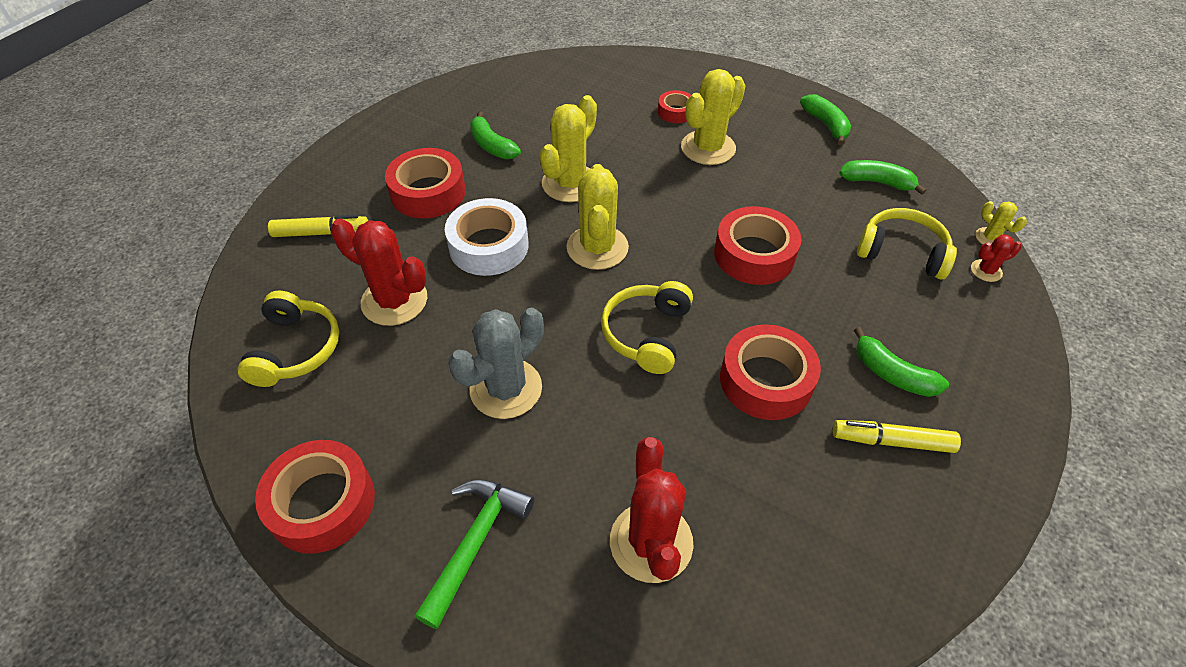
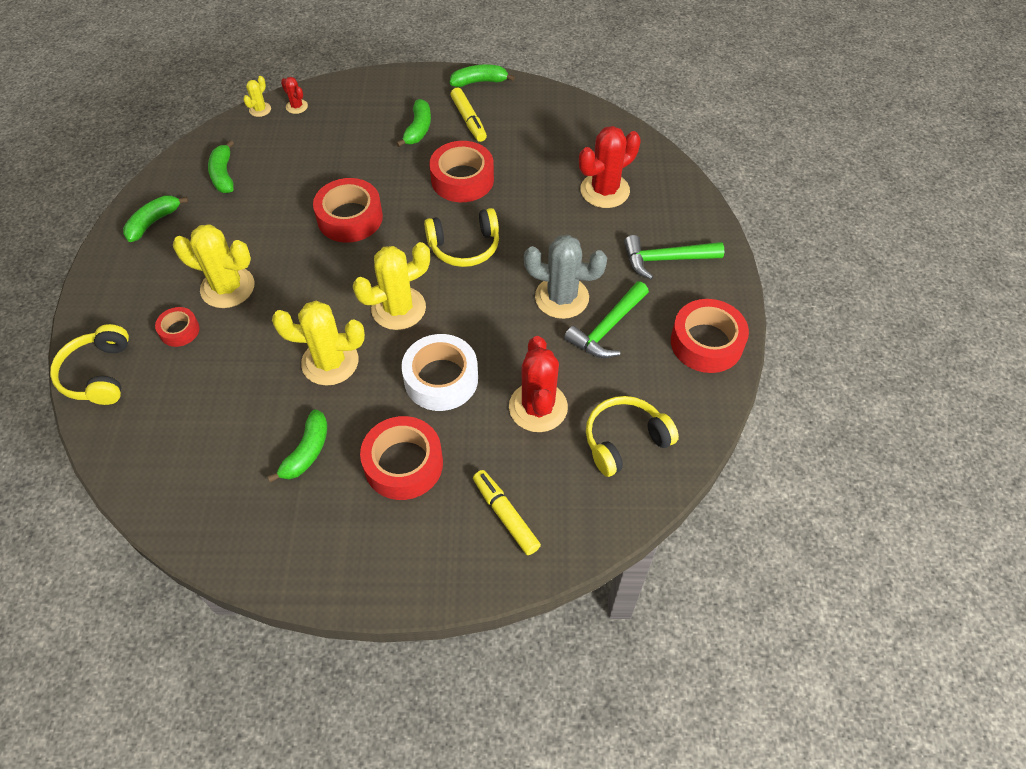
camera: 120 degrees left, 5 degrees up
(430, 410) = (607, 328): none -> green hammer
(902, 252) = (301, 146): yellow headphones -> yellow headphones (98, 374)
(987, 499) = (479, 82): none -> green banana

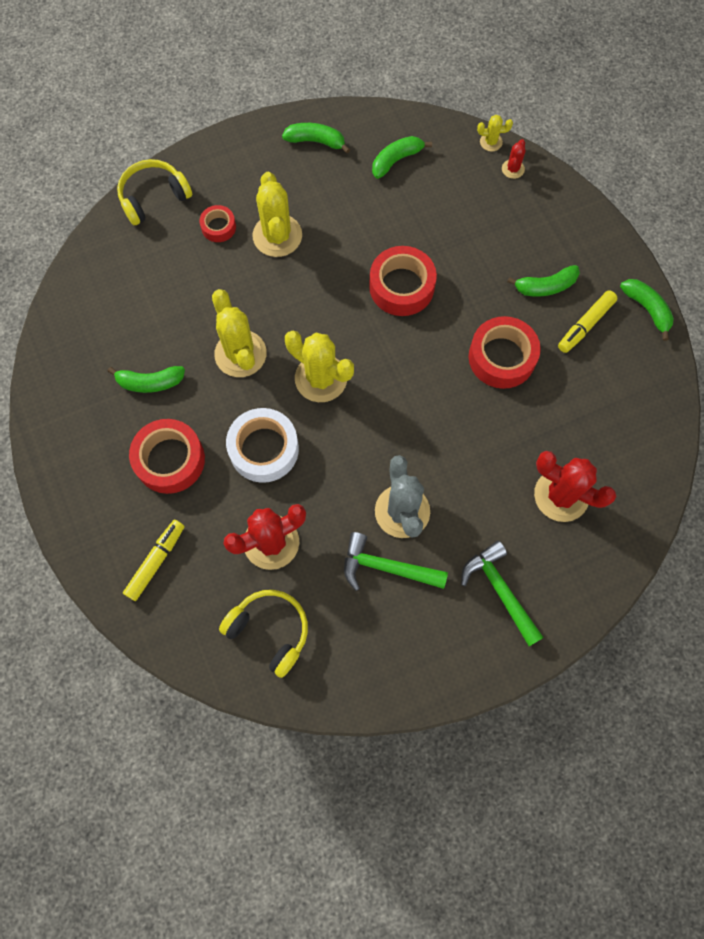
camera: 65 degrees right, 15 degrees up
(464, 247) = (419, 399): yellow headphones -> none
(706, 343) = (414, 667): red tape -> none

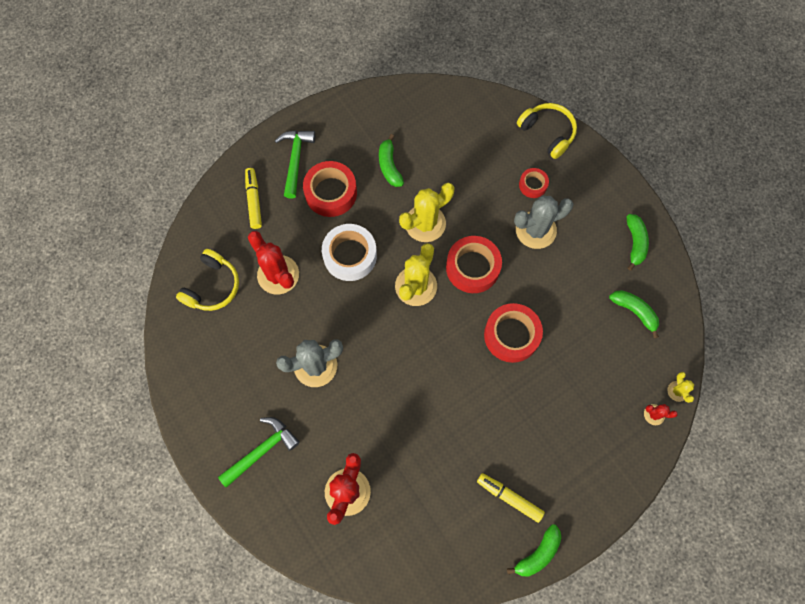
camera: 80 degrees right, 0 degrees up
(156, 561) = (254, 201): yellow marker -> yellow marker turned 120 degrees counterclockwise
(277, 236) = (535, 230): yellow cactus -> grey cactus
(386, 567) = (269, 361): green hammer -> green hammer (295, 160)
(501, 357) = (463, 427): red tape -> red tape (472, 267)
(545, 287) = (539, 457): green banana -> none

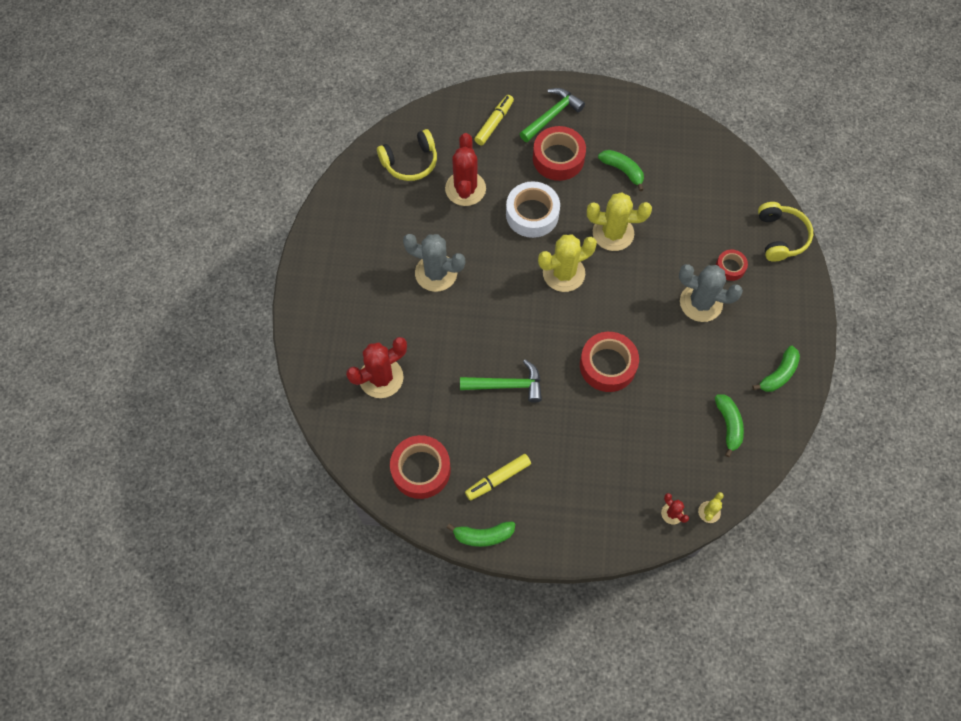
camera: 40 degrees right, 5 degrees down
(262, 450) = (345, 301): green hammer -> green hammer (506, 385)
(389, 166) = (623, 170): green banana -> green banana turned 105 degrees clockwise
(472, 267) = (622, 293): red tape -> red tape (421, 470)
(509, 497) = (498, 479): yellow marker -> yellow marker turned 105 degrees counterclockwise

